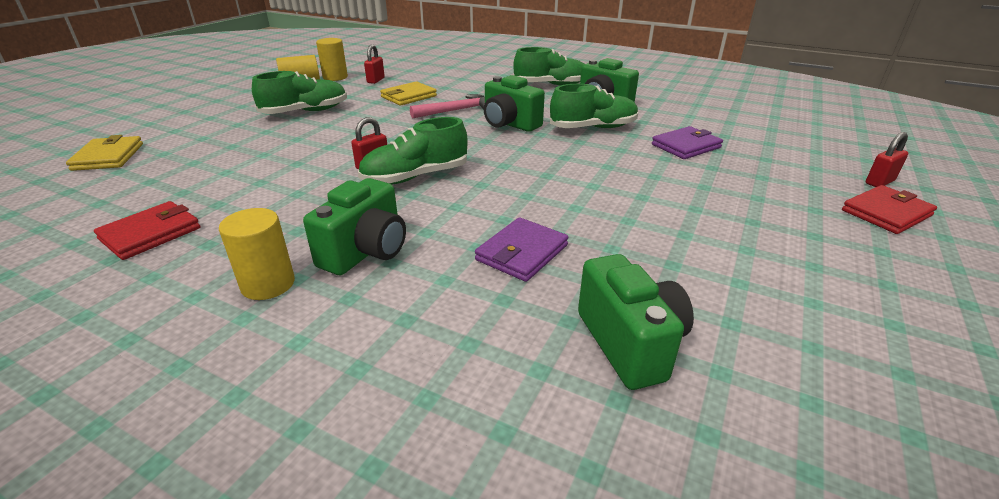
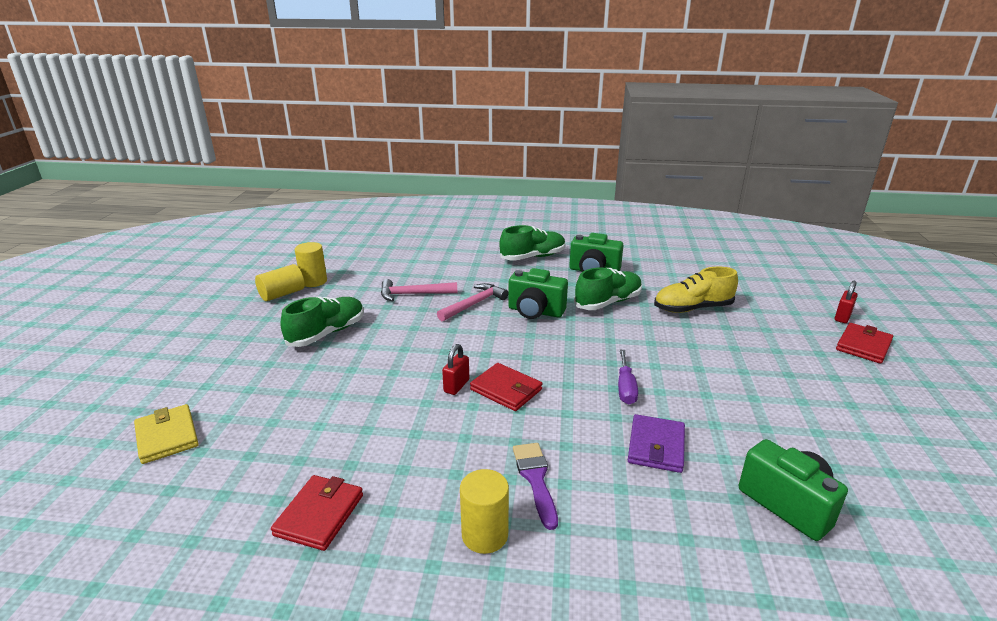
camera: 20 degrees left, 5 degrees down
(366, 251) = (535, 479): green camera -> purple brush
(375, 80) = (361, 279): red padlock -> none
(408, 96) = (413, 294): yellow wallet -> pink hammer
(415, 177) = (506, 390): green shoe -> red wallet
(540, 197) = (625, 388): none -> purple screwdriver
(686, 146) = (692, 308): purple wallet -> yellow shoe

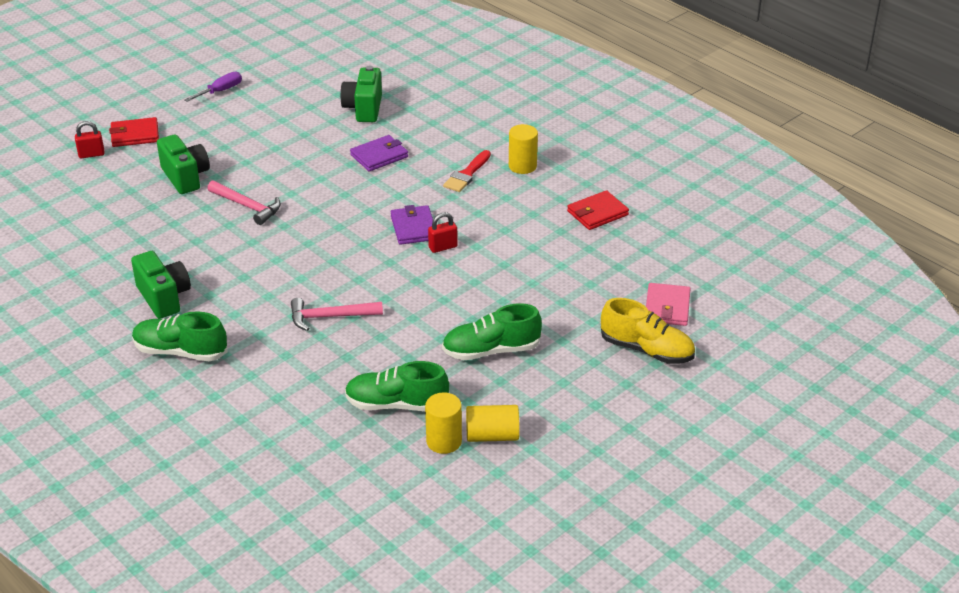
camera: 140 degrees left, 10 degrees up
(167, 436) = (667, 307): yellow wallet -> pink wallet
(413, 294) = (367, 361): pink hammer -> pink hammer (247, 206)
(506, 390) = (414, 228): red wallet -> purple wallet
(535, 311) = (293, 280): green camera -> green camera (185, 177)
(535, 479) = (467, 174): purple brush -> red brush
(608, 302) = (221, 257): green shoe -> green shoe (396, 404)
(625, 388) = (337, 190): purple screwdriver -> purple screwdriver (220, 91)
(692, 308) = (171, 216): yellow shoe -> yellow shoe (646, 350)

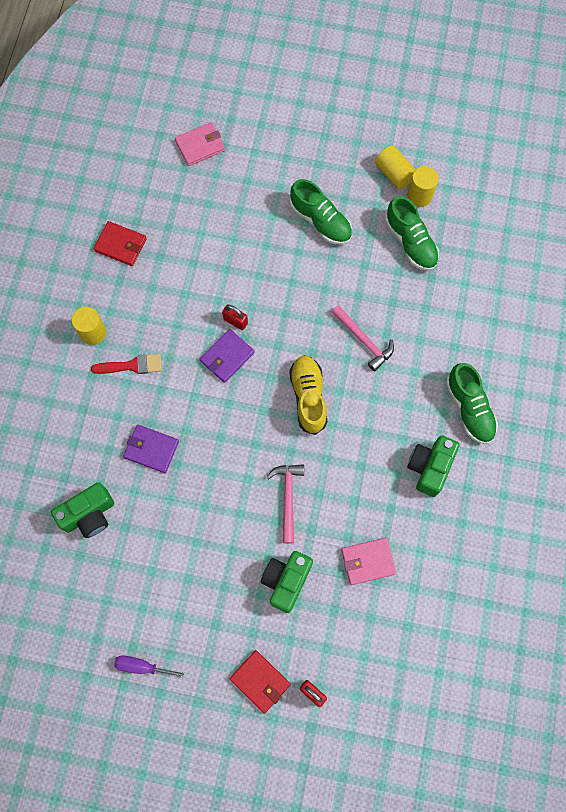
camera: 125 degrees left, 35 degrees up
(140, 224) = (368, 561): none -> pink wallet
(646, 350) = (252, 135): yellow shoe -> yellow shoe (308, 397)

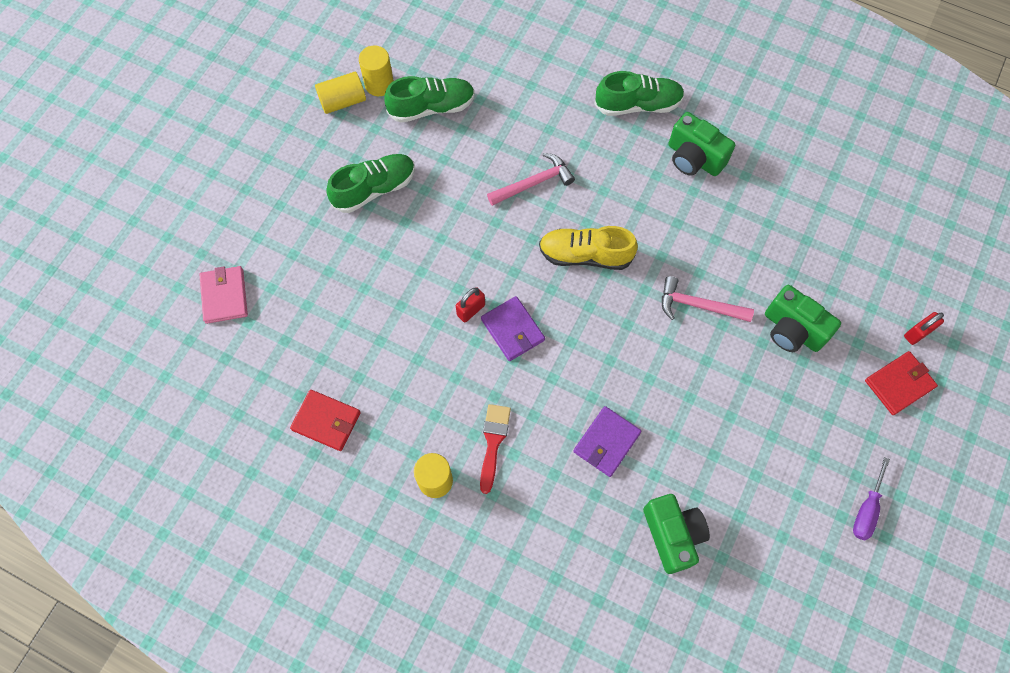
camera: 75 degrees left, 5 degrees down
(120, 245) = (326, 421): red wallet -> red wallet turned 75 degrees clockwise
(368, 561) = (784, 243): pink wallet -> none

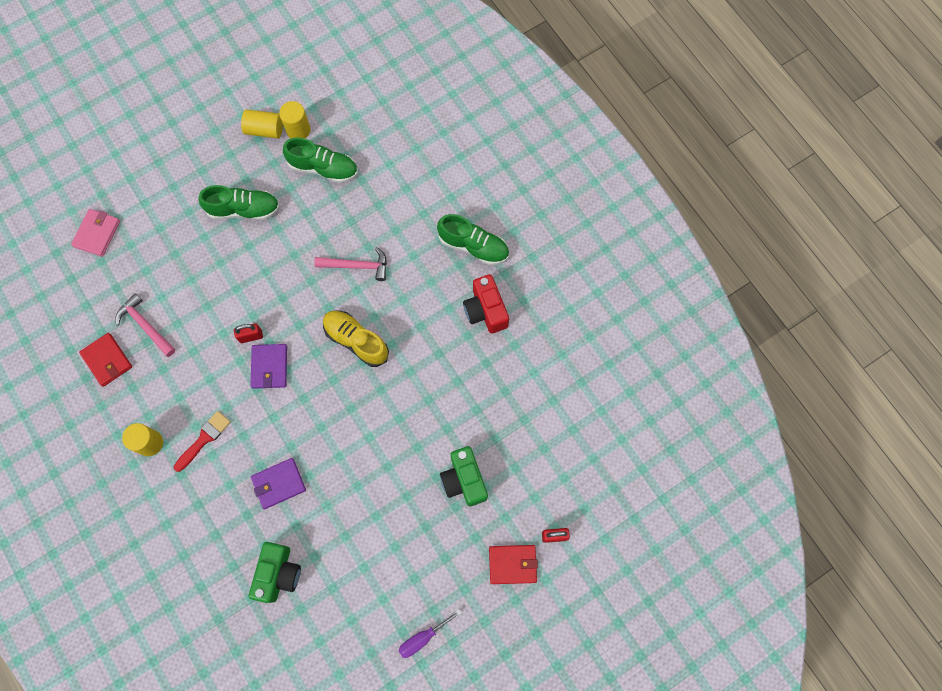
camera: 30 degrees right, 5 degrees up
(694, 158) = (485, 310): green camera -> red camera
(698, 305) = (410, 423): pink hammer -> pink hammer (145, 326)

